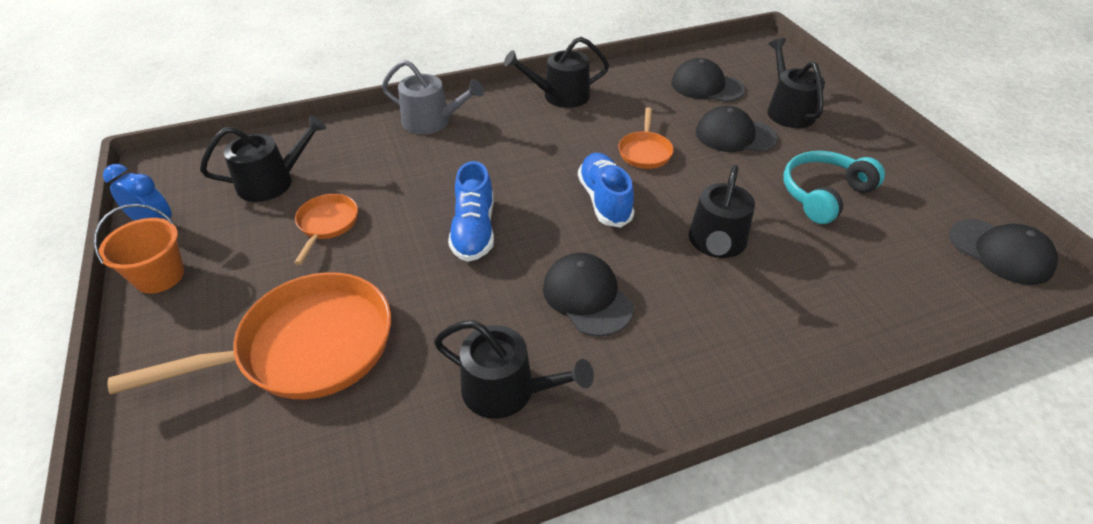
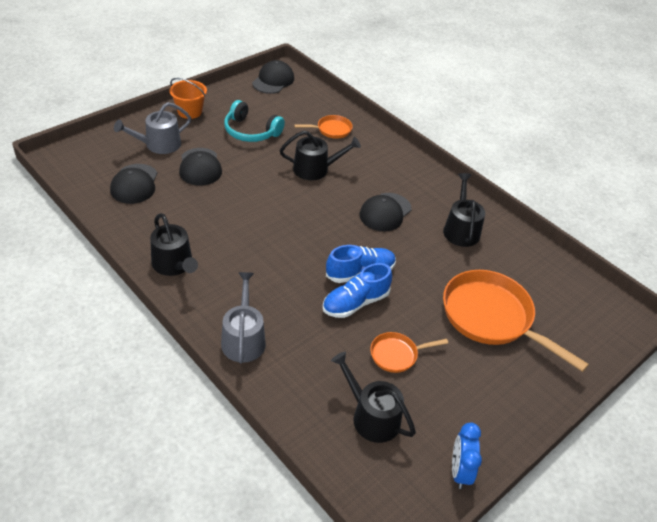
camera: 115 degrees left, 0 degrees up
(159, 276) = (497, 430): orange bucket -> orange bucket (189, 111)
(604, 200) = (299, 218): blue shoe -> blue shoe (355, 303)
(645, 152) = (237, 206): orange pan -> orange pan (331, 130)
(788, 110) = (159, 145): black watering can -> grey watering can

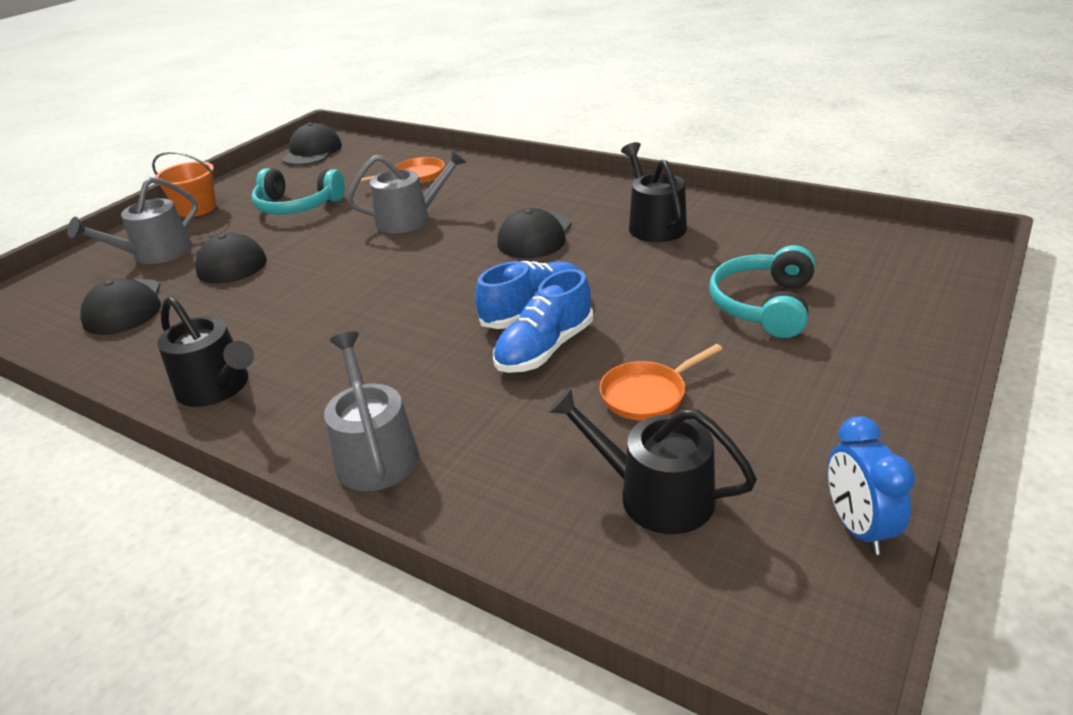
camera: 10 degrees left, 10 degrees down
(315, 169) = (410, 219): black watering can -> grey watering can
(491, 317) = (763, 305): orange pan -> turquoise headphones

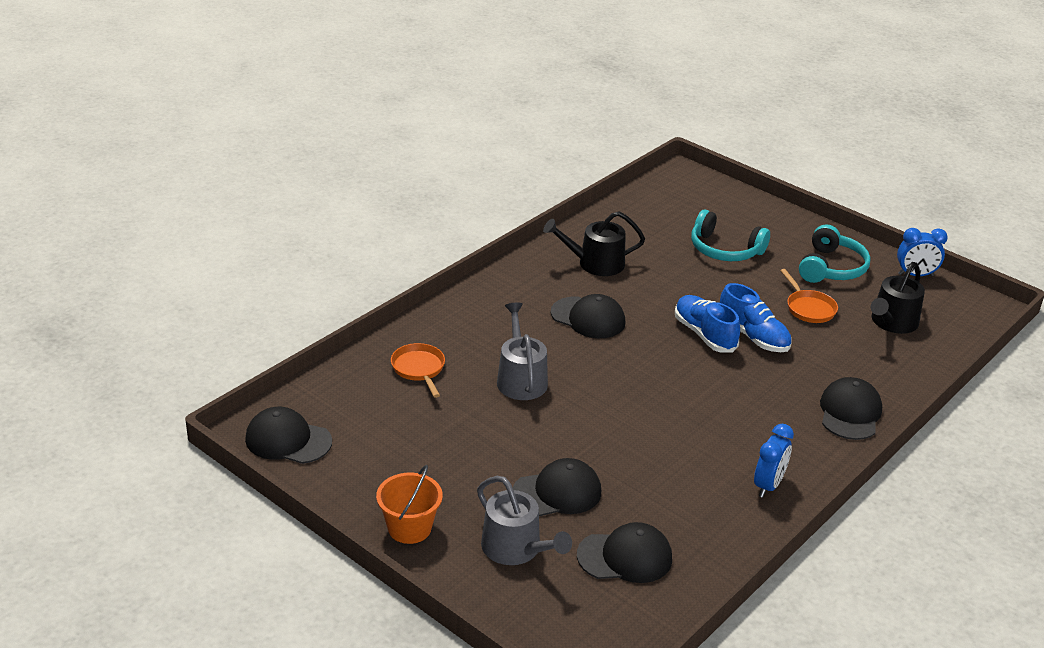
camera: 85 degrees left, 0 degrees up
(217, 387) = (768, 485): black watering can -> blue clock
(297, 206) = (448, 450): turquoise headphones -> turquoise headphones (831, 268)
(374, 452) = (850, 413): grey watering can -> black cap

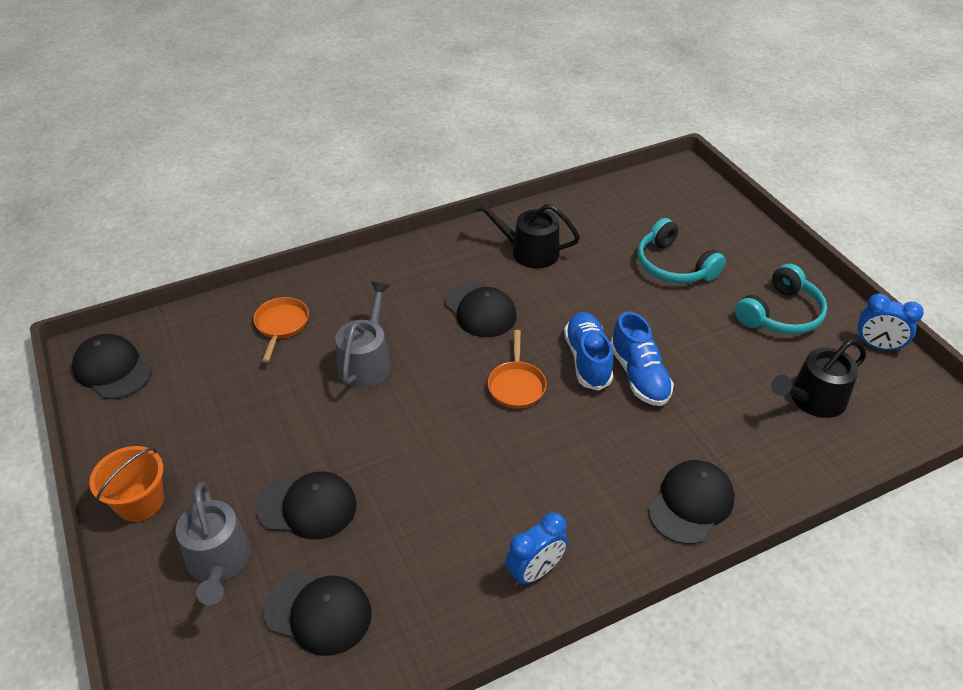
camera: 25 degrees right, 10 degrees up
(809, 308) = (724, 357): orange pan -> orange pan (516, 385)

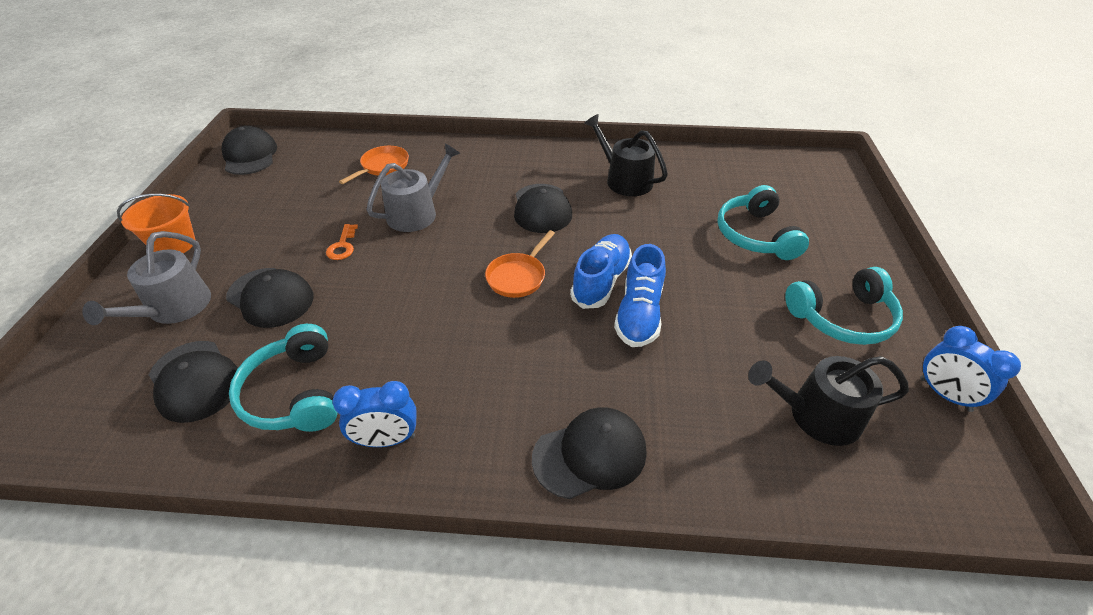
camera: 30 degrees right, 0 degrees up
(326, 426) = (342, 246): none -> orange key
(421, 576) = (294, 393): none -> turquoise headphones

